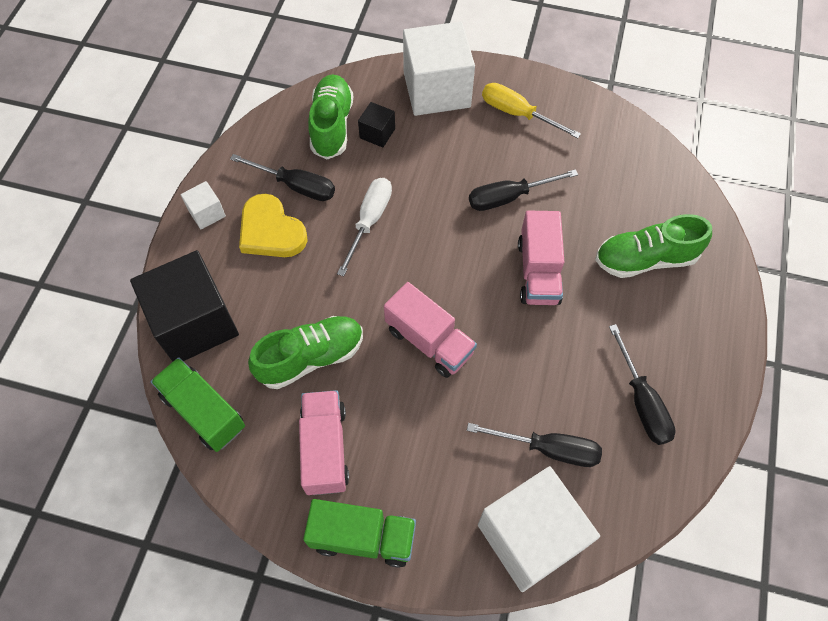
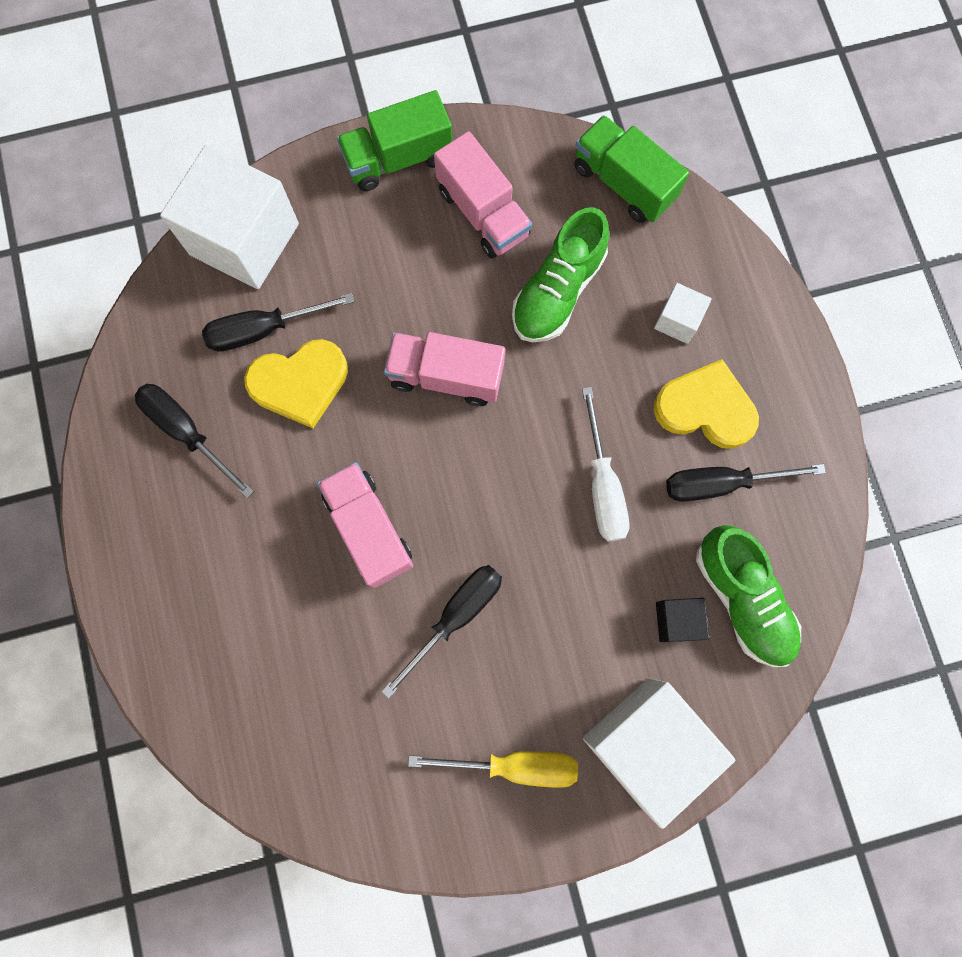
camera: 150 degrees right, 15 degrees up
(195, 323) = (703, 261): black cube -> none
(204, 411) = (623, 183): green truck -> green truck turned 150 degrees counterclockwise
(207, 213) = (795, 389): white cube -> white cube (677, 320)
(539, 392) = (300, 383): none -> yellow heart
(645, 259) = (249, 619): green shoe -> none

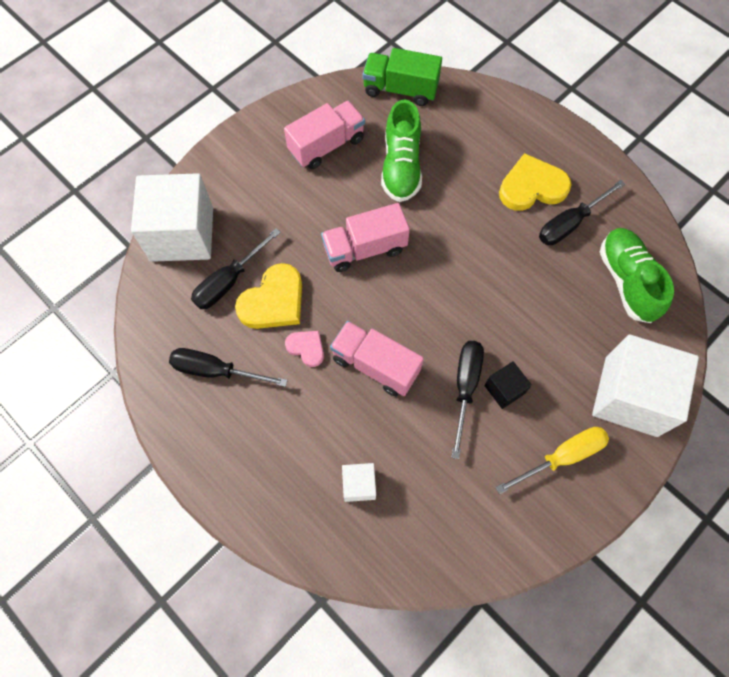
camera: 30 degrees left, 10 degrees down
(303, 463) = (306, 348): none -> pink heart
(398, 158) = (253, 140): green truck -> none
(483, 213) = (326, 145): pink truck -> pink truck turned 60 degrees counterclockwise
(602, 485) = (502, 261): white screwdriver -> none
(677, 320) = (483, 147): white cube -> white cube (359, 485)
(677, 620) = (599, 314): black cube -> black cube (504, 389)
(742, 598) = (627, 281): green shoe -> green shoe turned 135 degrees counterclockwise

